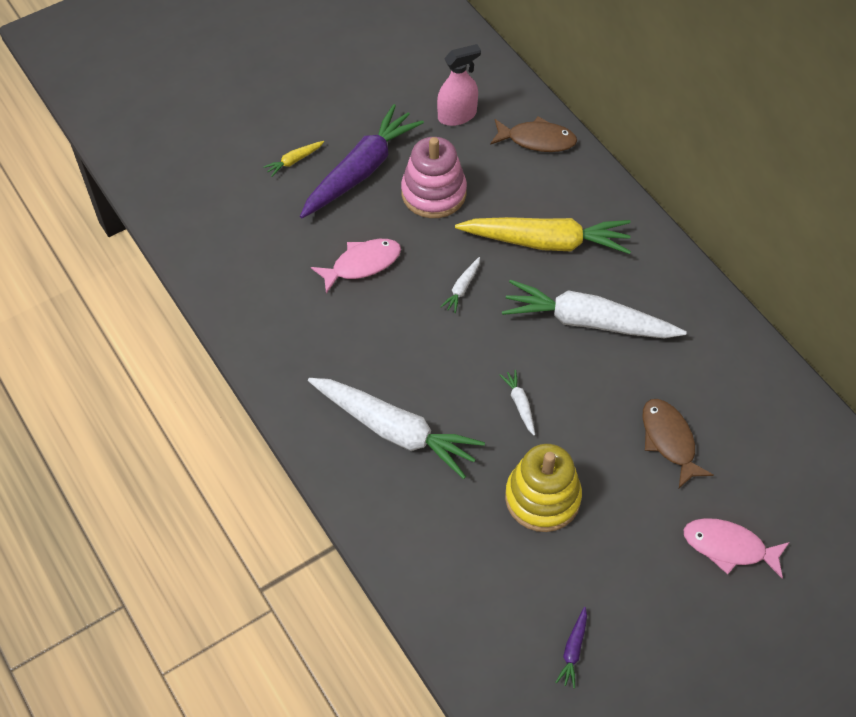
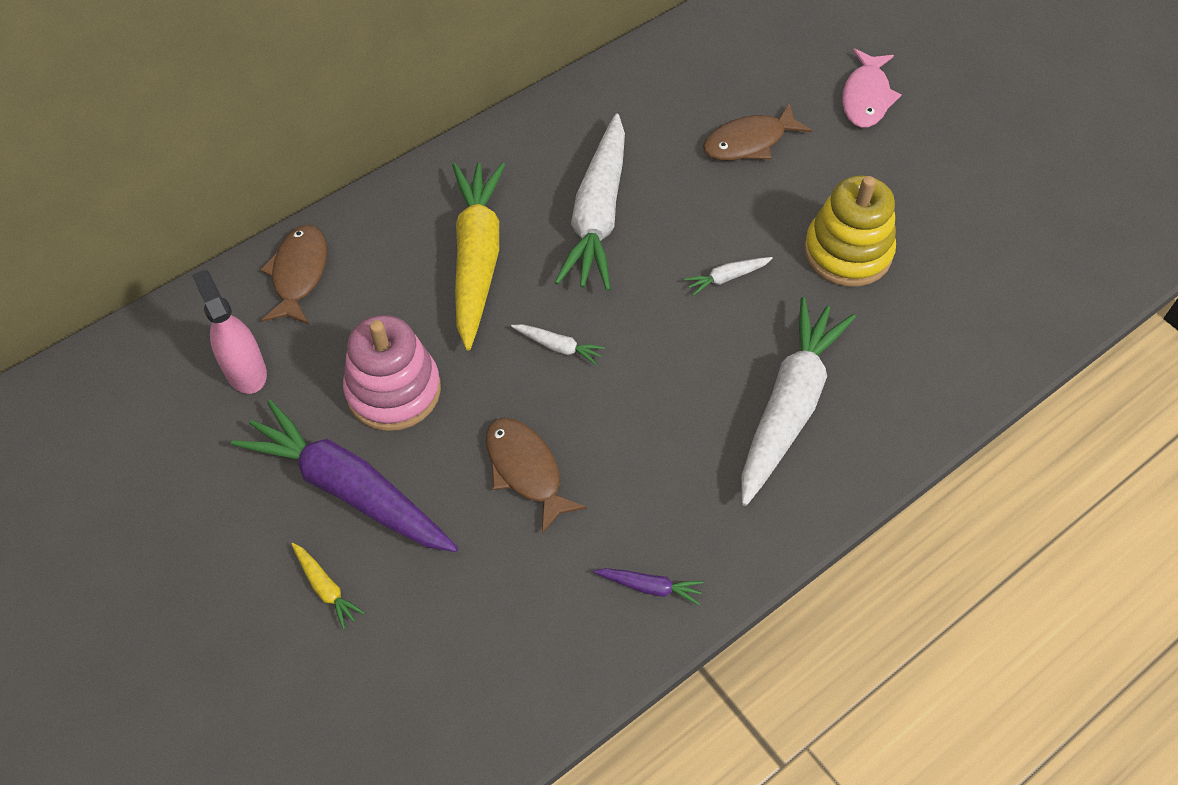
camera: 95 degrees left, 0 degrees up
(362, 264) = (525, 470): pink fish -> brown fish
(573, 650) = (1020, 221): purple carrot -> purple carrot (650, 587)

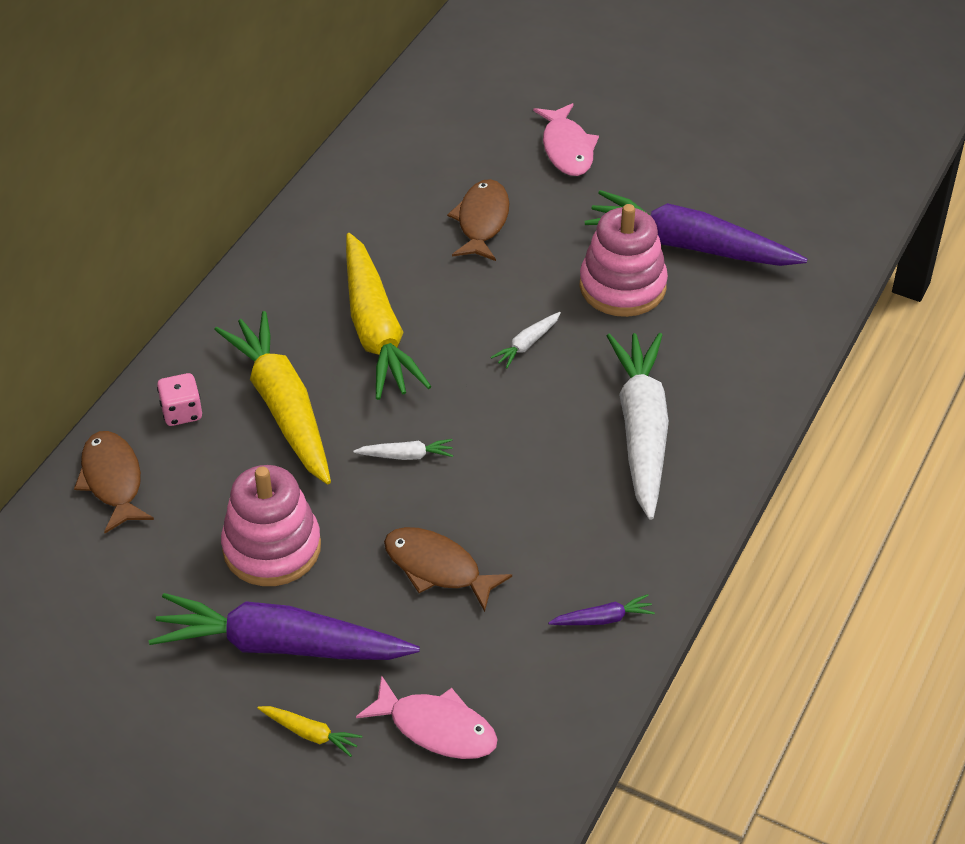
camera: 25 degrees left, 10 degrees down
(245, 371) = (113, 584): pink spray bottle -> none
(390, 232) = (182, 412): none -> pink dice
(438, 633) = (437, 728): none -> pink fish
(598, 215) = (376, 331): white carrot -> yellow carrot
(749, 142) = (482, 221): brown fish -> brown fish turned 150 degrees clockwise
(847, 252) = (622, 286): yellow stacking toy -> pink stacking toy
(934, 233) = (689, 246): none -> purple carrot

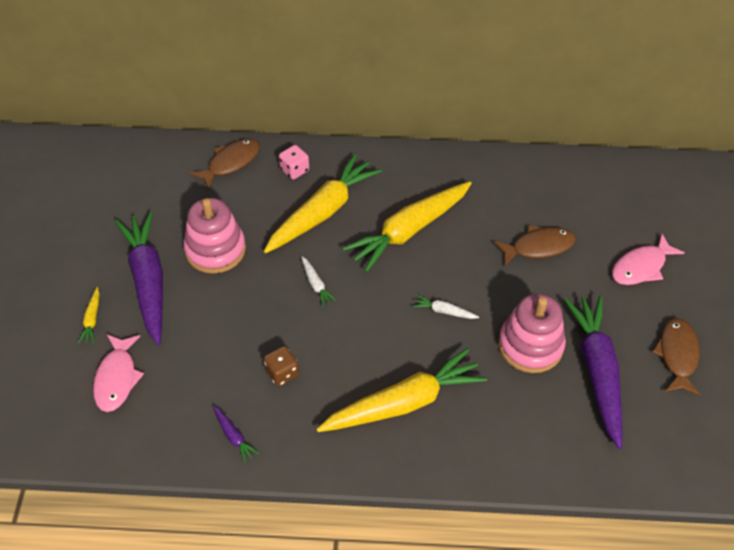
camera: 65 degrees right, 5 degrees up
(437, 568) = (235, 333): brown fish -> brown fish (677, 355)
(531, 537) = (282, 373): none -> brown dice
(641, 431) = (404, 403): white carrot -> yellow carrot

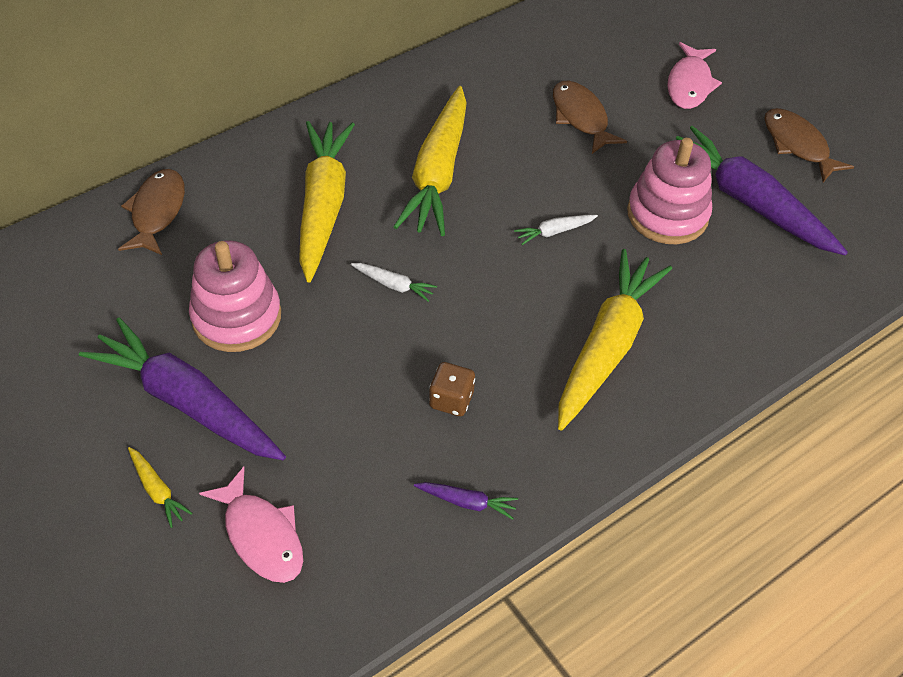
camera: 40 degrees left, 0 degrees up
(294, 170) = (244, 179): pink dice -> none
(538, 247) = (581, 117): brown fish -> brown fish turned 60 degrees counterclockwise

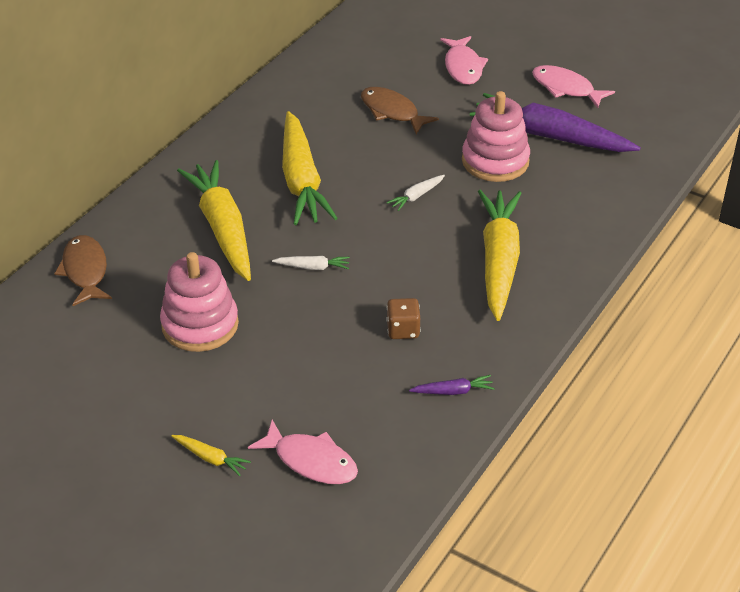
camera: 20 degrees left, 10 degrees down
(187, 402) = (196, 394): purple carrot -> none
(797, 145) = (566, 88): brown fish -> pink fish

